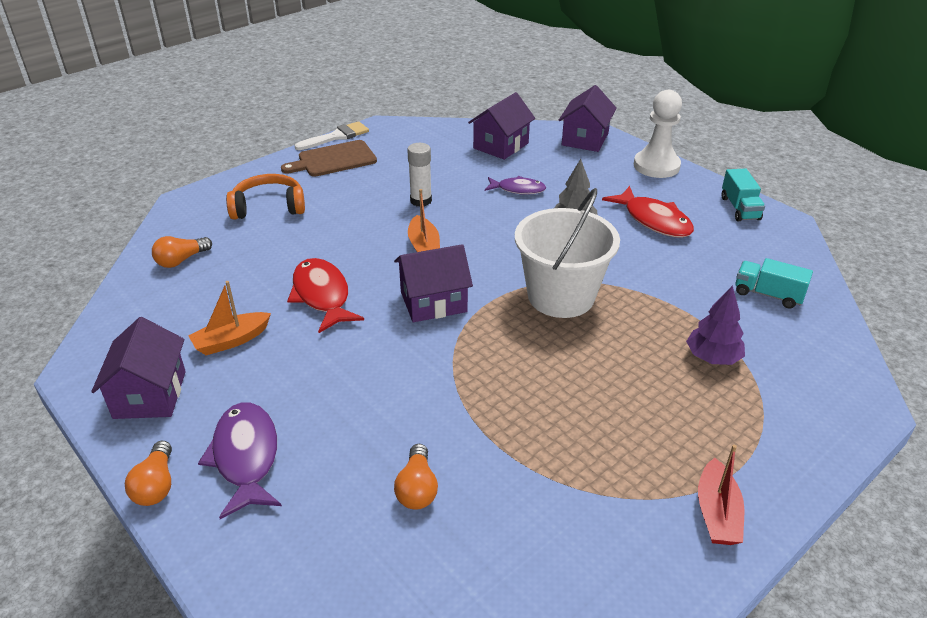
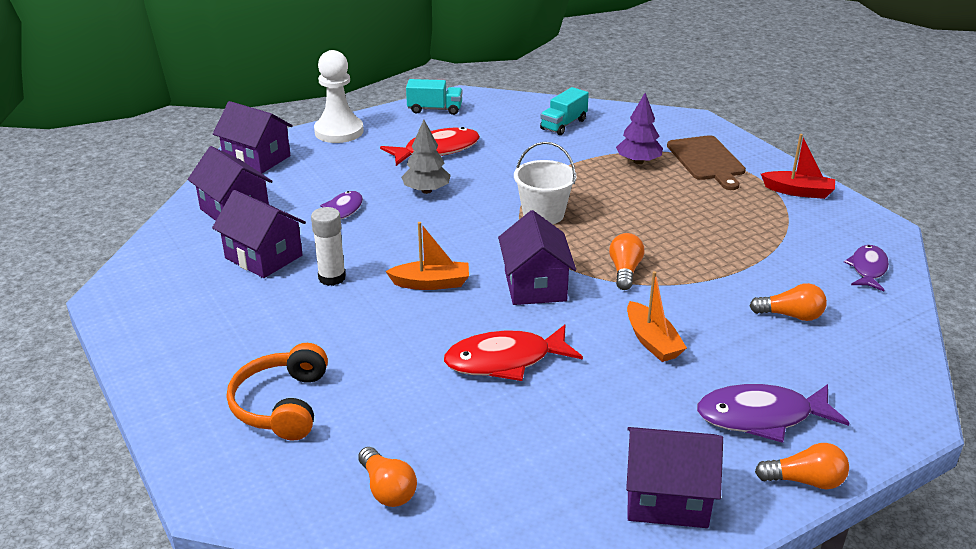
camera: 80 degrees left, 5 degrees down
(231, 340) = (576, 433): orange boat -> orange boat (652, 341)
(334, 160) = (182, 341): brown cutting board -> brown cutting board (707, 160)
(336, 136) = (112, 336): white brush -> none
(441, 168) = (263, 257): none -> purple house
(473, 357) = (625, 271): none -> orange light bulb
(537, 577) = (868, 269): none -> purple fish
(561, 296) = (543, 214): white bucket -> white bucket, size x0.63

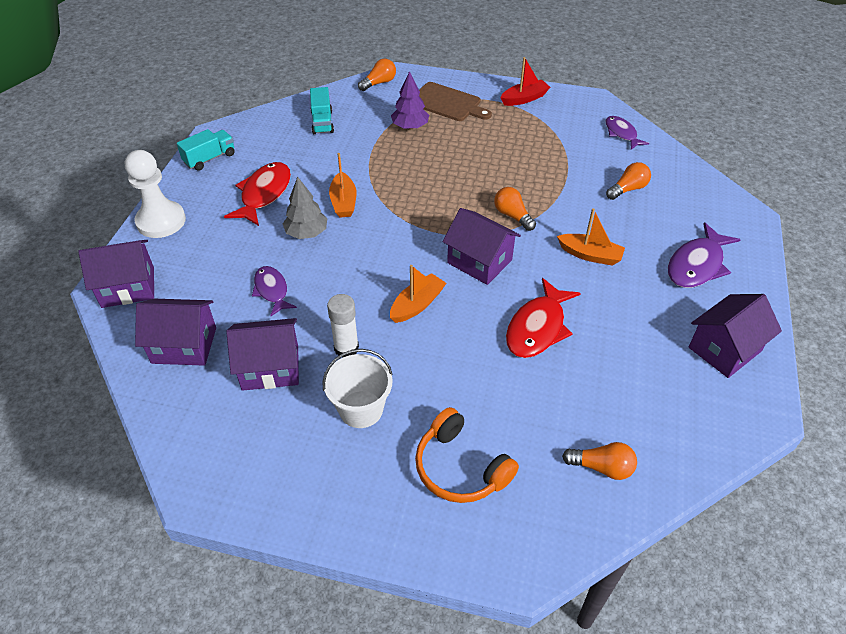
camera: 45 degrees left, 15 degrees up
(489, 185) = (343, 202): none -> orange boat
(543, 214) = (409, 203): white bucket -> white bucket (361, 409)
(805, 481) = (759, 288): orange light bulb -> orange light bulb (379, 83)

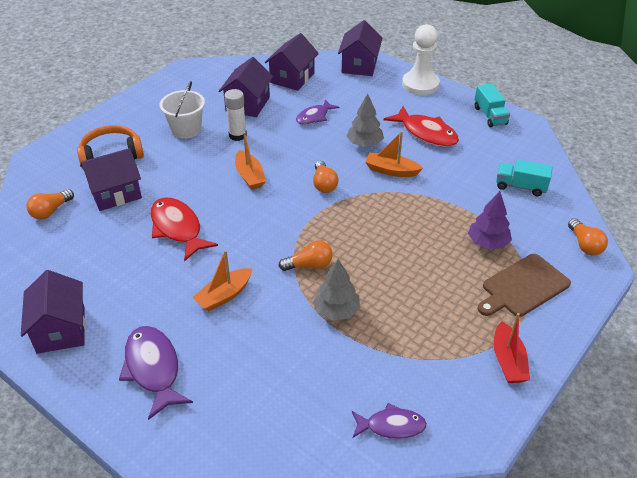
camera: 115 degrees right, 5 degrees down
(272, 290) = (314, 117): purple fish -> purple fish turned 135 degrees clockwise
(479, 261) = (268, 223): purple house -> purple house (115, 193)
(549, 185) = (336, 311): none -> grey tree
(628, 189) = (290, 374): orange light bulb -> orange light bulb (324, 184)

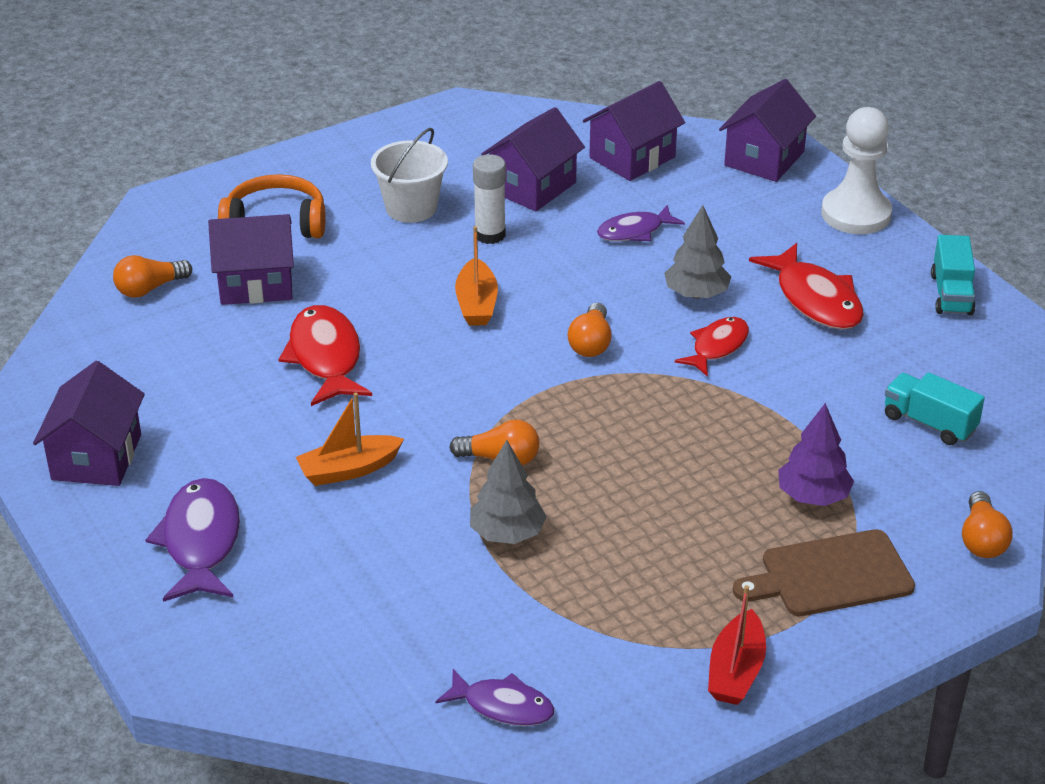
camera: 20 degrees right, 5 degrees down
(391, 170) = (717, 347): orange boat -> red fish

